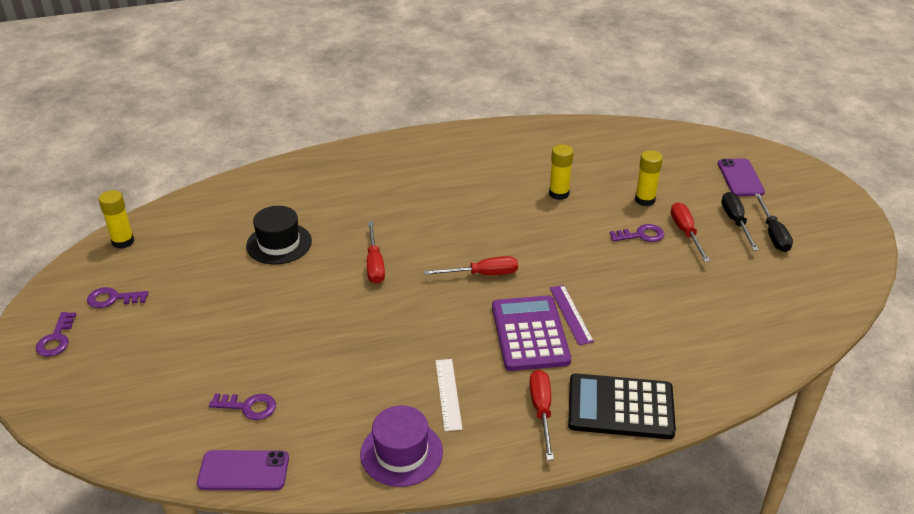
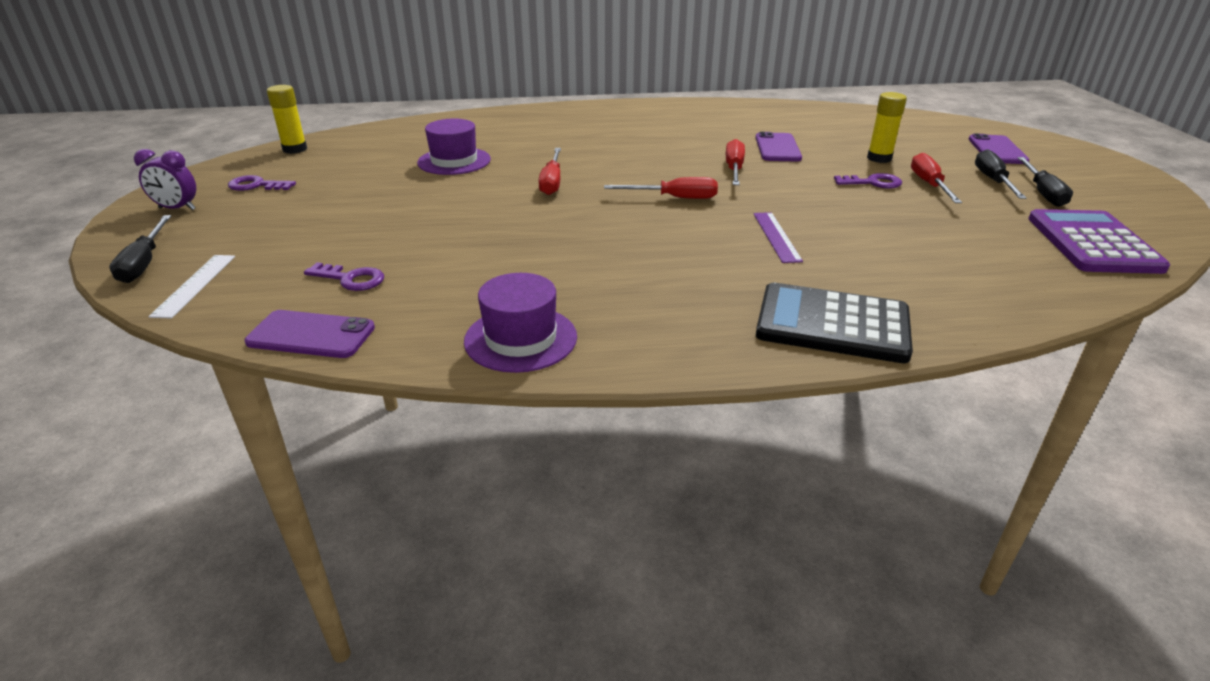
camera: 10 degrees right, 5 degrees down
(56, 339) = (177, 209): purple key -> purple clock
(67, 410) = (144, 263): none -> black screwdriver
(279, 243) = (454, 161): black hat -> purple hat
(448, 394) = (601, 290): white ruler -> white ruler (194, 285)
(530, 334) = (721, 248): purple calculator -> purple calculator (1093, 243)
(541, 411) = (721, 317): red screwdriver -> red screwdriver (734, 169)
(559, 194) = (777, 148): yellow glue stick -> purple phone

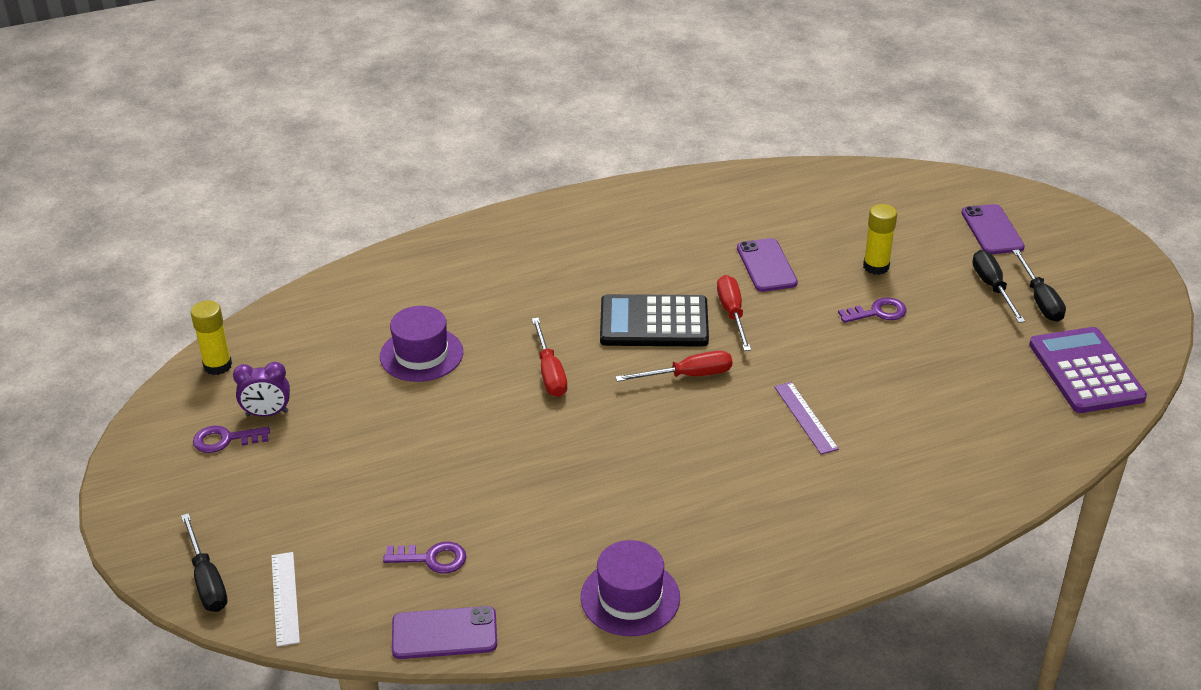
camera: 15 degrees left, 5 degrees up
(177, 209) = (167, 495): purple clock -> purple clock (267, 413)
(832, 324) = (882, 524): black calculator -> black calculator (654, 322)
(929, 184) = (932, 305): red screwdriver -> none

